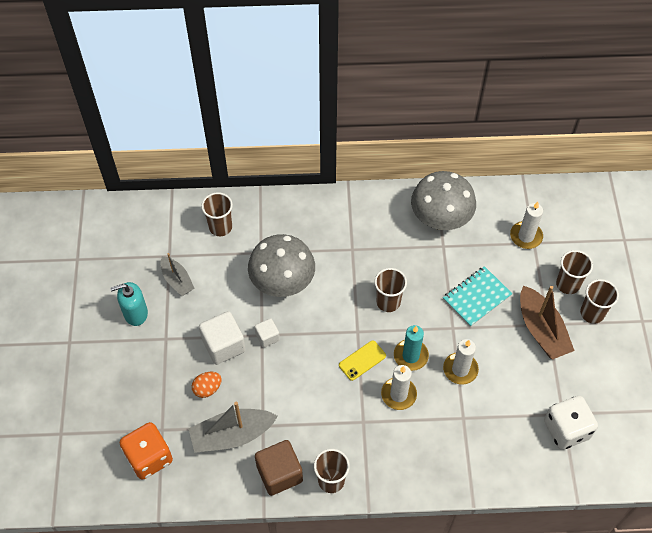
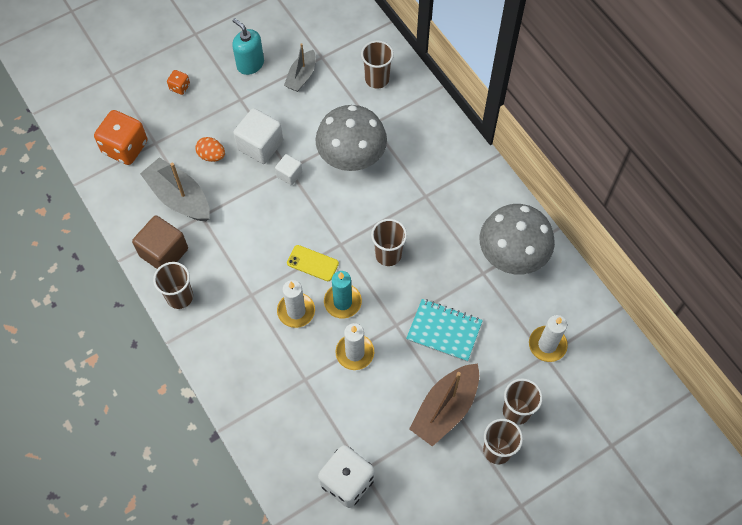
camera: 60 degrees right, 5 degrees up
(117, 381) = (180, 87): none -> orange dice

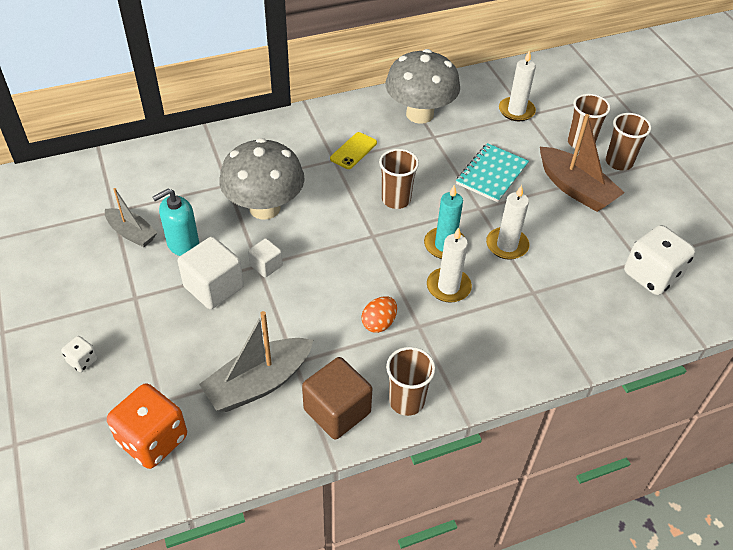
camera: 80 degrees left, 15 degrees down
(180, 87) = (82, 361): orange dice -> white dice
(211, 155) = (208, 339): orange egg -> orange egg (379, 323)
(250, 64) = (86, 279): turquoise soap dispenser -> turquoise soap dispenser (183, 244)
(312, 263) = (390, 263): yellow phone -> yellow phone (353, 151)
(377, 79) = (170, 170): brown cup -> none

